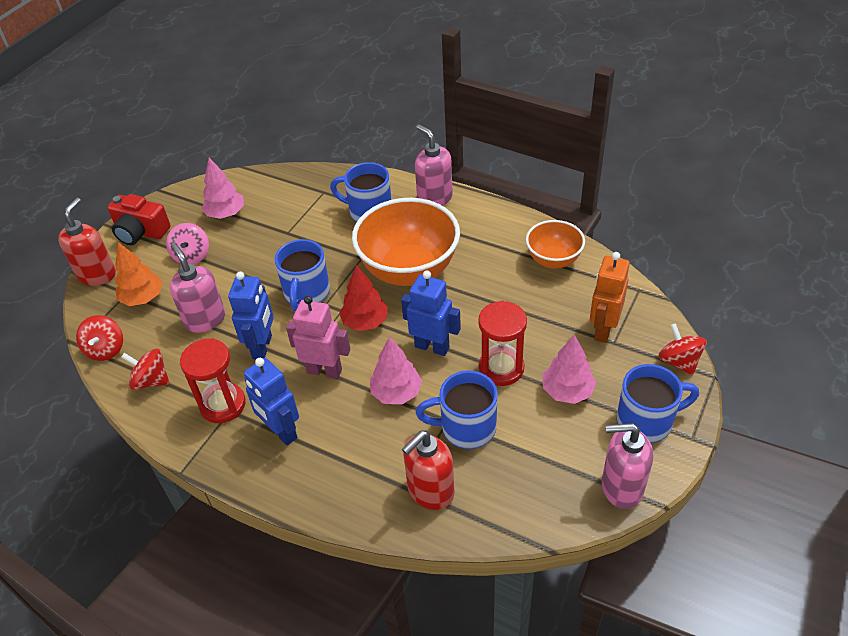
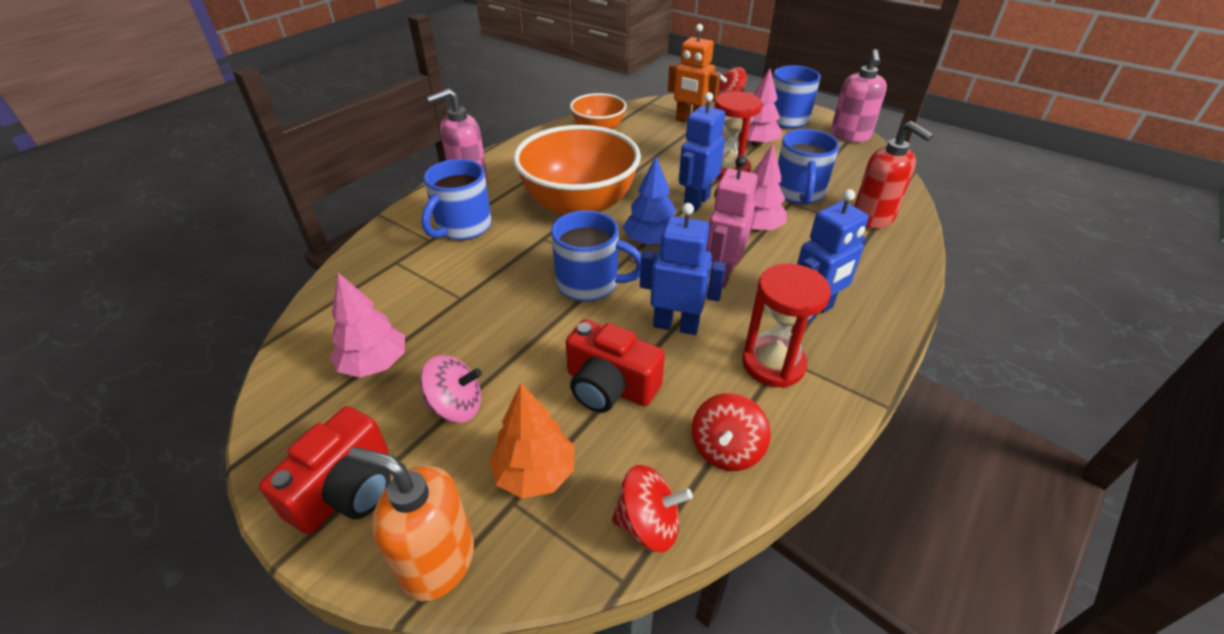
camera: 85 degrees left, 5 degrees down
(97, 275) = (437, 562): red soap dispenser -> orange soap dispenser
(205, 319) = (610, 386): pink soap dispenser -> red camera
(365, 322) = (651, 241): red tree -> blue tree

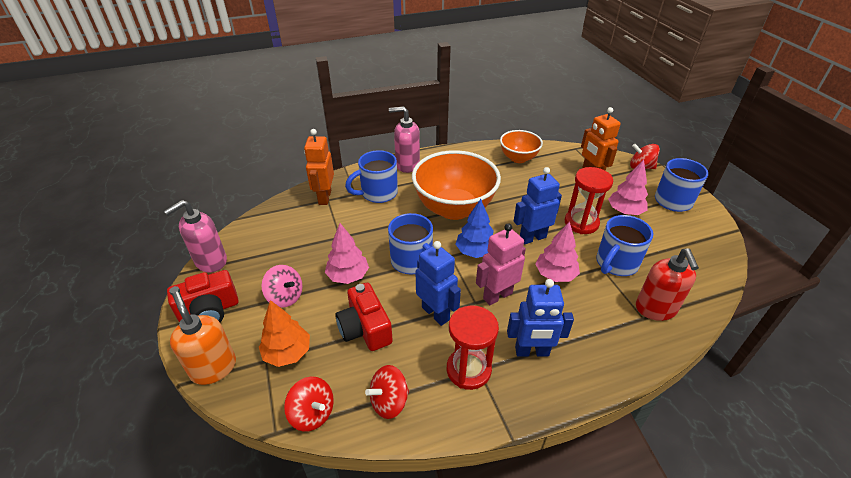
camera: 35 degrees right, 0 degrees up
(374, 364) = (271, 254): pink tree -> pink tree (348, 276)
(387, 261) = (324, 197): none -> orange robot
(850, 136) = (714, 235): pink soap dispenser -> pink soap dispenser (210, 261)

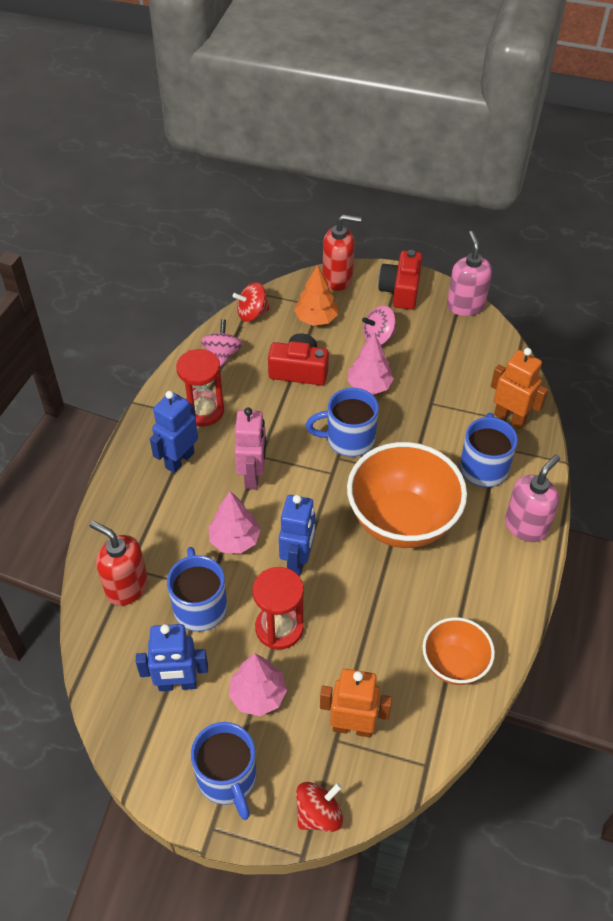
camera: 125 degrees right, 10 degrees up
(213, 368) = (338, 279): orange soap dispenser -> red soap dispenser
(389, 401) = (222, 354): red spinning top -> pink spinning top
(436, 313) = (273, 422): blue robot -> blue robot (177, 684)
(475, 252) = (320, 496): blue tree -> none

